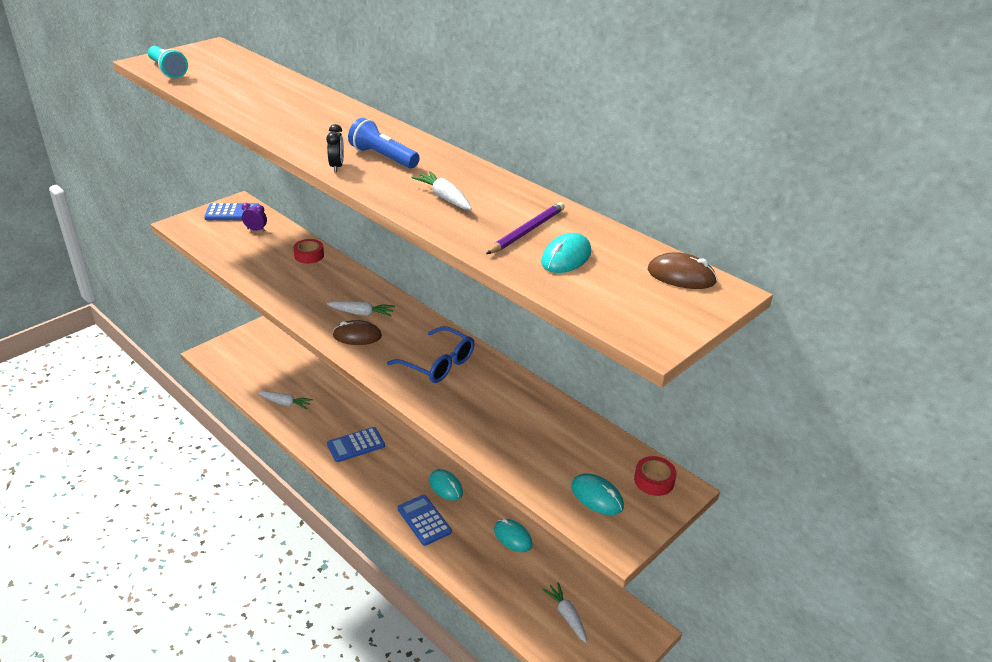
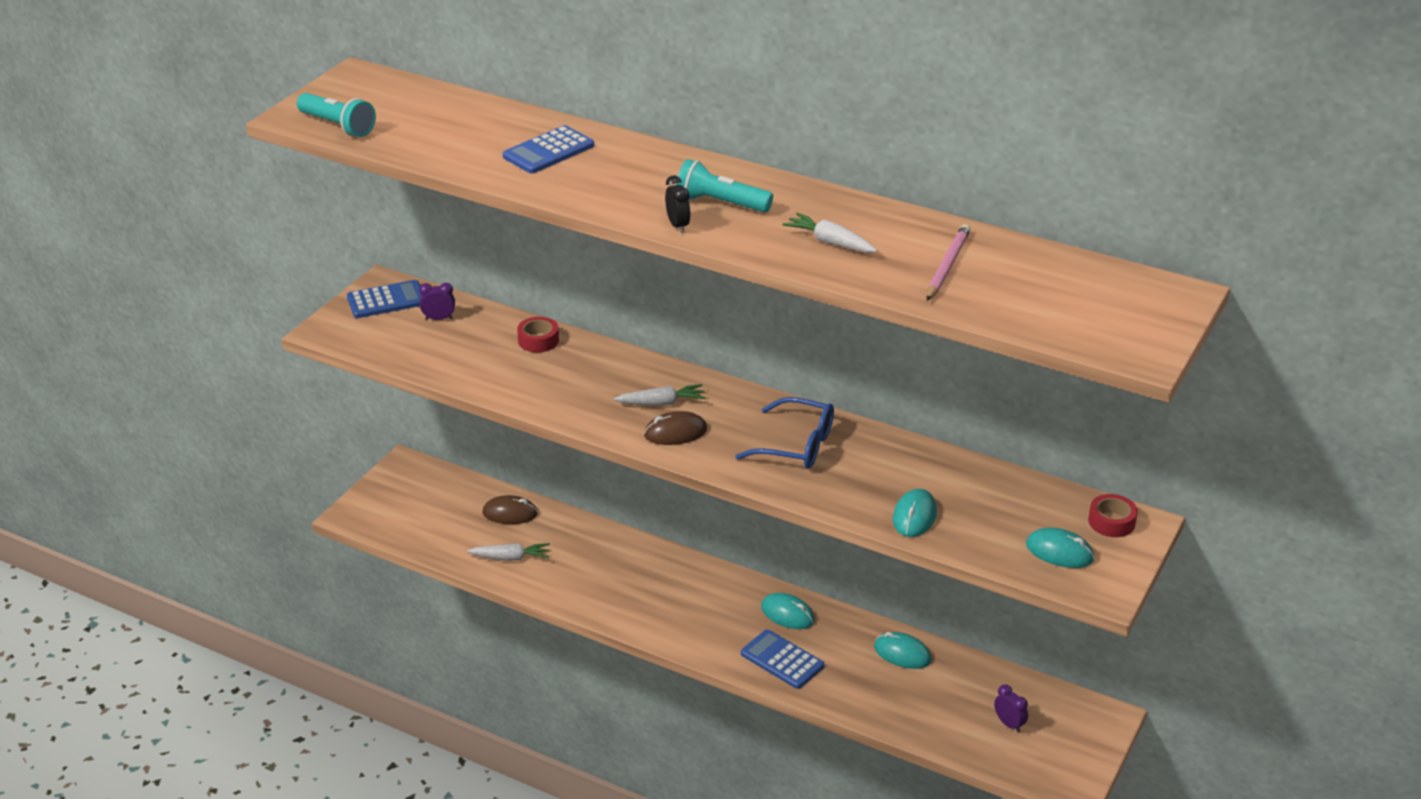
camera: 15 degrees left, 0 degrees up
(356, 445) = (640, 590): blue calculator -> blue calculator (548, 151)
(383, 157) = (720, 203): blue flashlight -> turquoise flashlight
(527, 231) = (947, 265): purple pencil -> pink pencil
(566, 257) = (1007, 288): turquoise mouse -> turquoise mouse (914, 516)
(567, 615) = (1009, 724): white carrot -> purple clock
(681, 276) = (1133, 285): brown mouse -> brown mouse (510, 513)

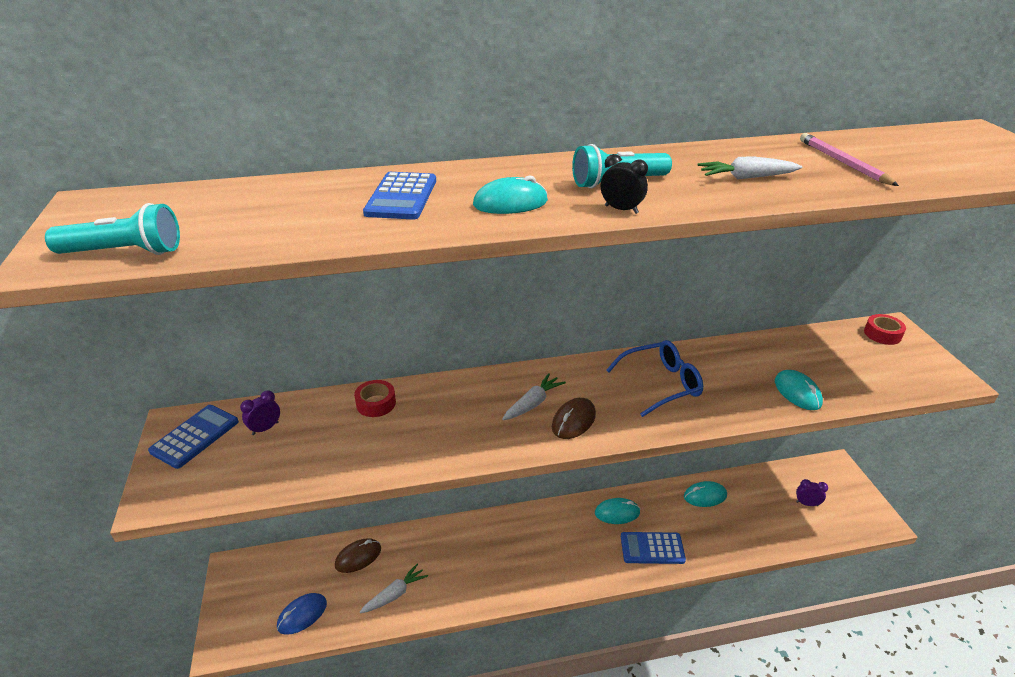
camera: 40 degrees left, 0 degrees up
(425, 529) = (302, 615): none -> blue mouse
(1059, 552) = (895, 368): turquoise mouse -> turquoise mouse (510, 203)

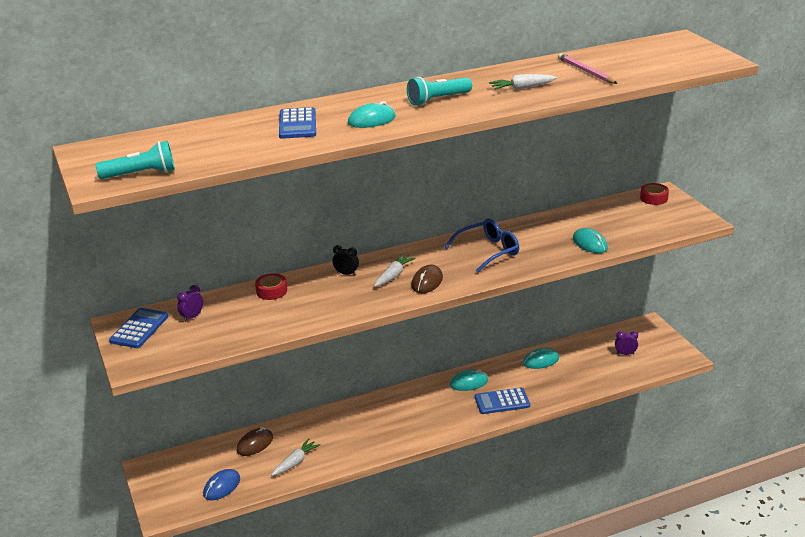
camera: 10 degrees left, 5 degrees down
(621, 209) = (444, 116): black clock -> black clock (346, 274)

